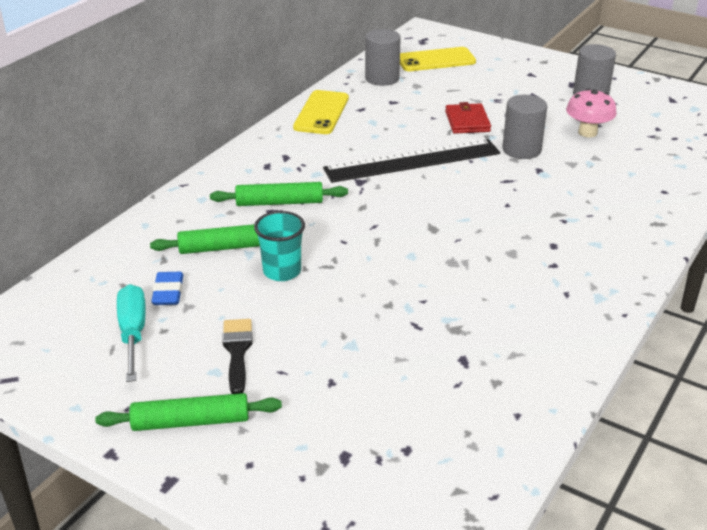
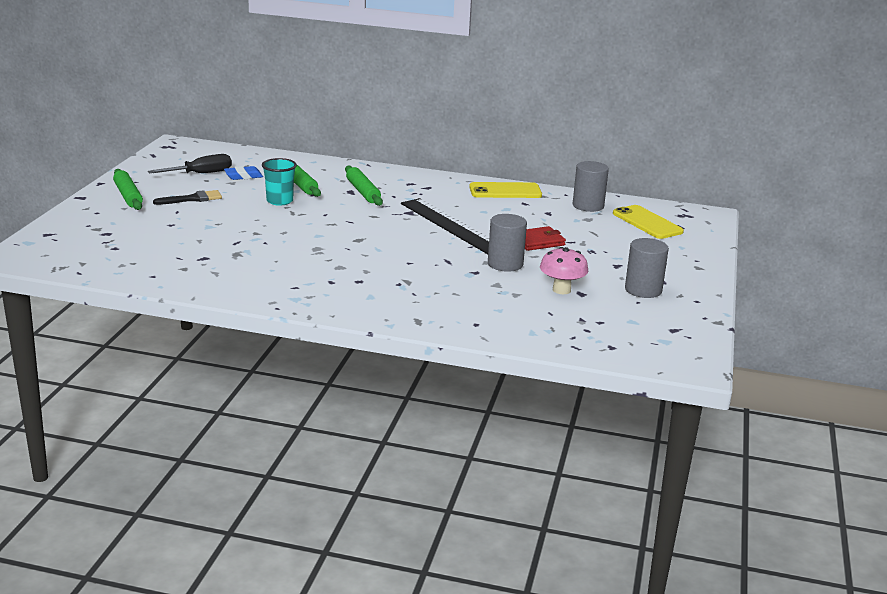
camera: 70 degrees right, 10 degrees down
(133, 333) = (200, 174): turquoise screwdriver -> black screwdriver

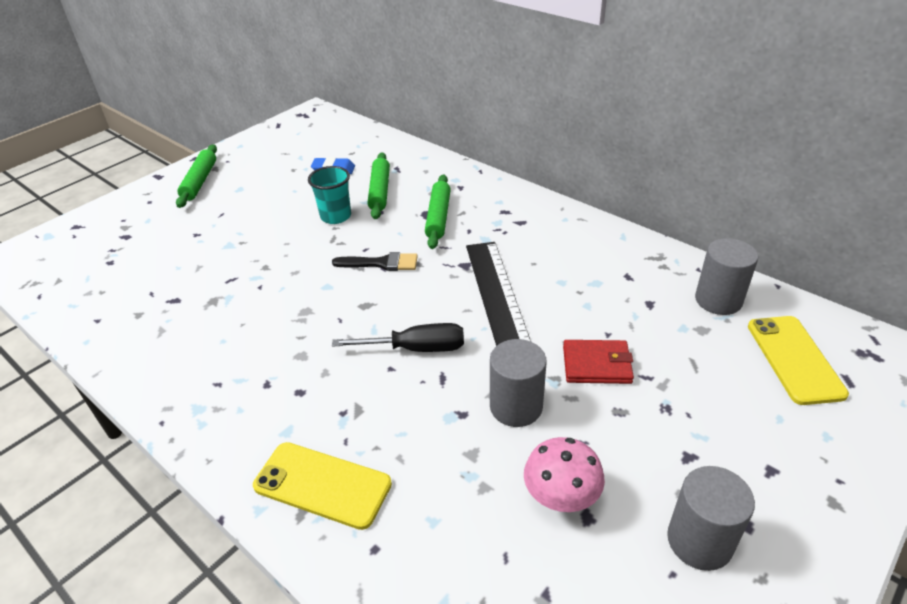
camera: 30 degrees right, 15 degrees up
(192, 199) = (253, 197): black brush -> black brush (381, 263)
(200, 174) = (296, 159): black screwdriver -> black screwdriver (415, 349)
(505, 191) = (616, 247): yellow phone -> yellow phone (322, 485)

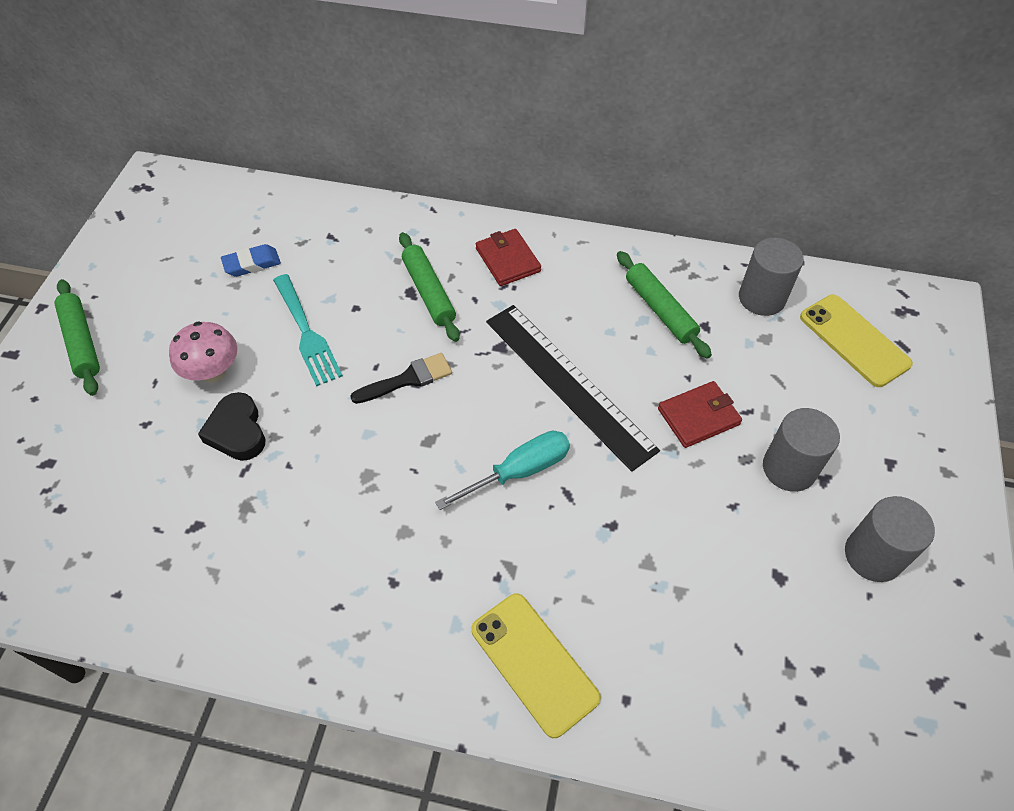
camera: 30 degrees left, 15 degrees up
(245, 256) = (237, 431): none -> black heart
(322, 485) = (534, 663): yellow phone -> yellow phone turned 60 degrees clockwise
(336, 216) = (307, 333): turquoise cup -> turquoise fork
(380, 191) = (334, 278): green rolling pin -> green rolling pin (660, 310)
(415, 349) = (519, 472): black screwdriver -> turquoise screwdriver
(513, 214) = (508, 260): none -> red wallet
(516, 406) = (655, 494): grey cylinder -> grey cylinder (789, 468)
(561, 498) = (748, 570): pink mushroom -> pink mushroom (213, 372)

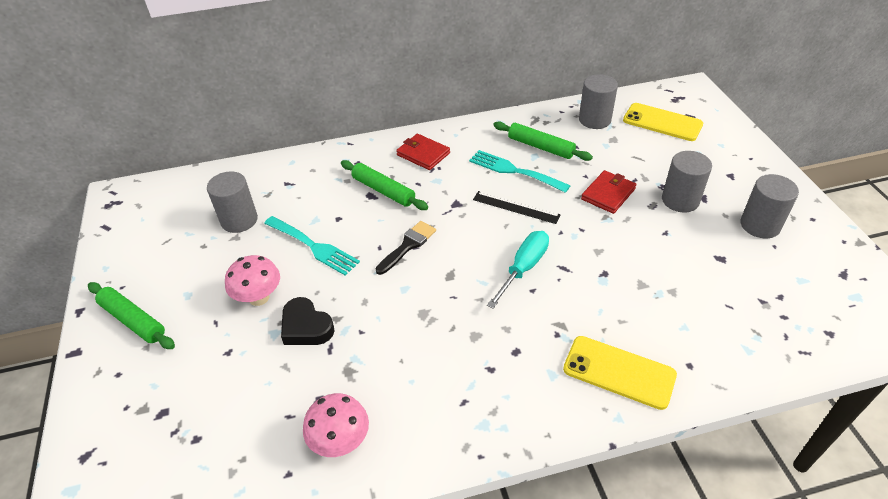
camera: 25 degrees left, 10 degrees down
(187, 585) = (340, 441): none -> pink mushroom
(252, 264) = (239, 220): blue eraser -> grey cylinder
(568, 383) = (516, 207): black ruler -> black ruler, size x0.53
(602, 331) = (514, 171): none -> turquoise fork

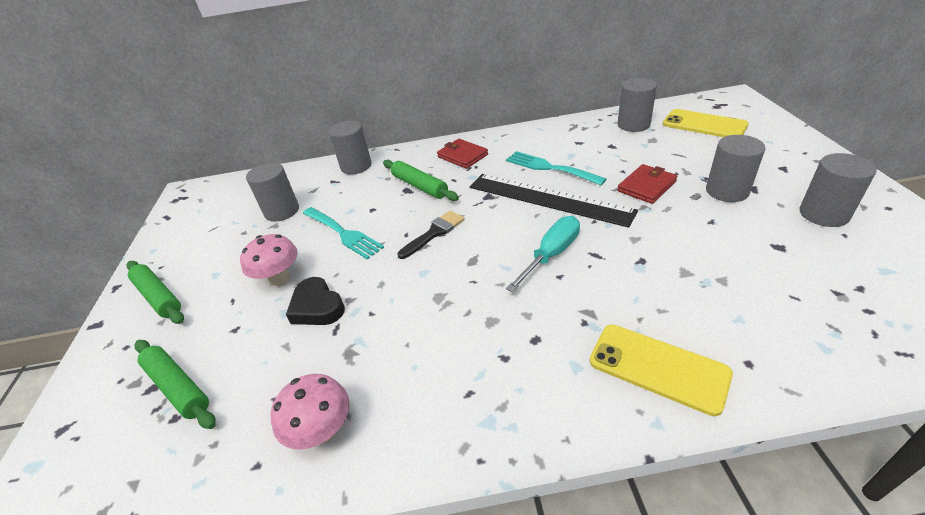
camera: 10 degrees right, 5 degrees down
(309, 164) = (356, 166): none -> grey cylinder
(516, 207) = (548, 199): black ruler -> black ruler, size x1.88
(540, 147) = (577, 147): green rolling pin -> green rolling pin (178, 387)

